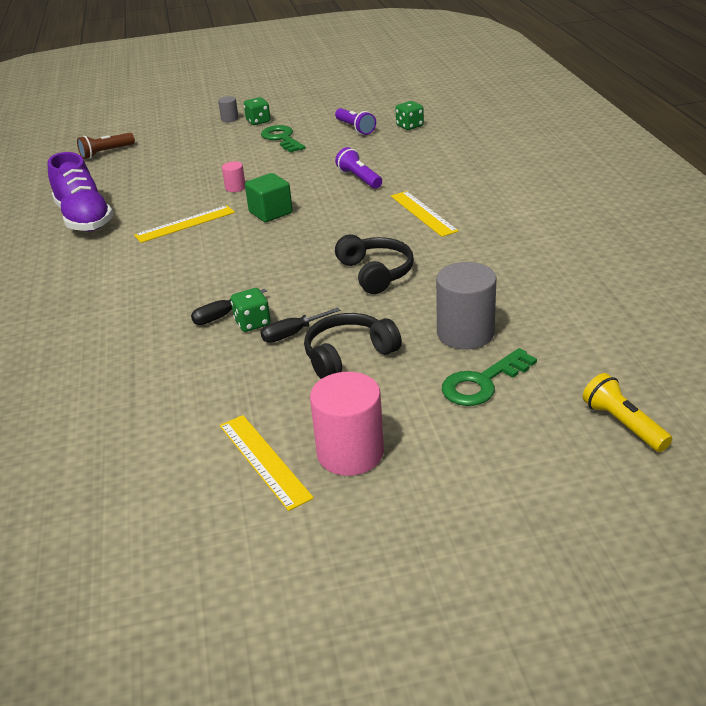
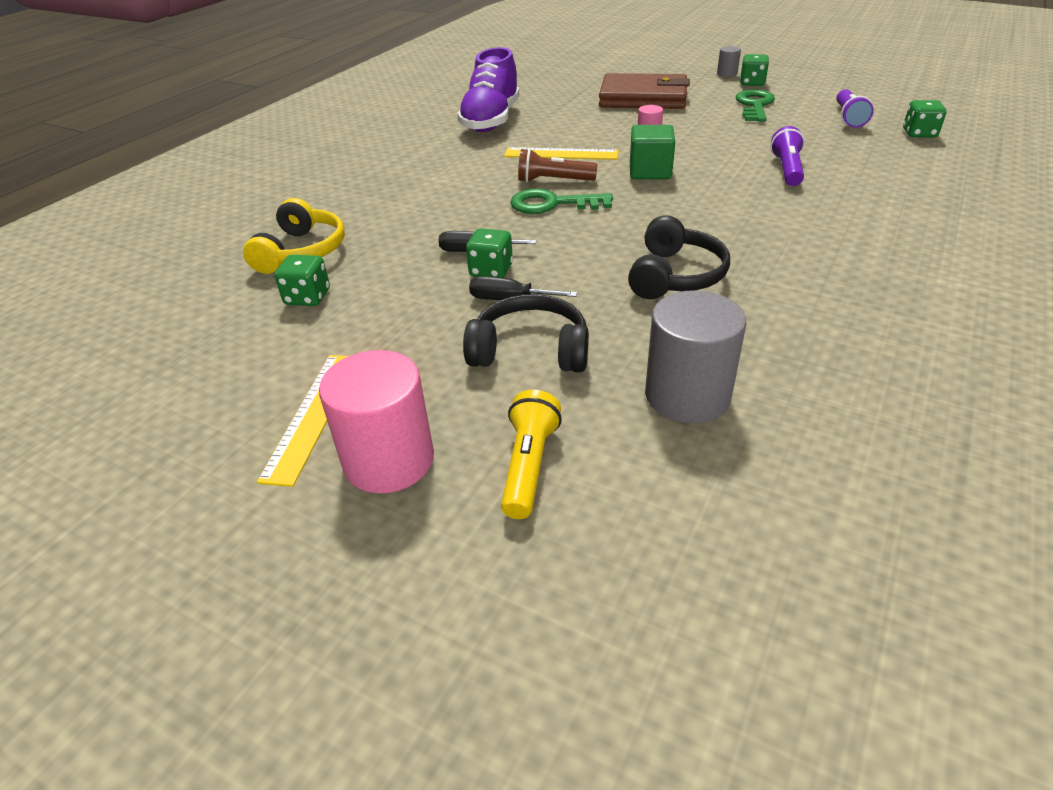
camera: 40 degrees right, 5 degrees up
(78, 378) = (302, 251): none -> yellow headphones
(106, 152) = (581, 72): brown flashlight -> brown flashlight (553, 181)
(138, 403) = (307, 297): none -> green dice
(189, 158) = (643, 98): none -> brown wallet
(423, 213) = (815, 233): yellow ruler -> none
(482, 383) = (628, 469): green key -> green key (552, 204)
(623, 424) = (746, 659): yellow flashlight -> yellow flashlight (529, 465)

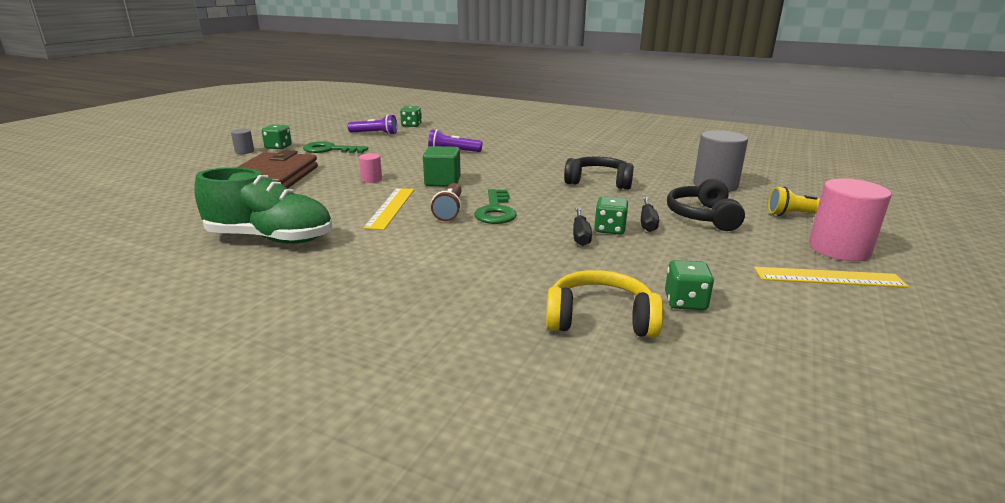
camera: 95 degrees left, 15 degrees down
(491, 121) = (271, 238): purple shoe -> green shoe

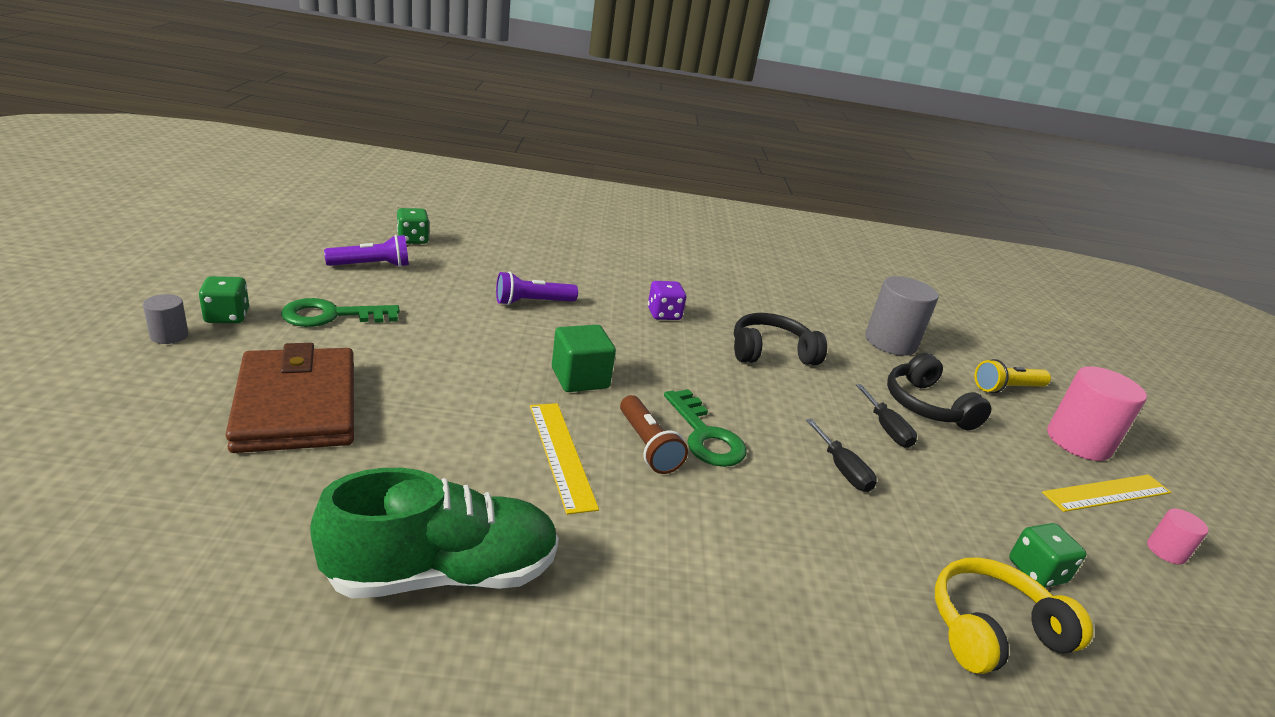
camera: 30 degrees left, 5 degrees up
(371, 179) = (470, 387): pink cylinder -> pink cylinder (1166, 551)
(538, 161) = (664, 314): none -> purple dice
(609, 229) = (861, 450): green dice -> none

